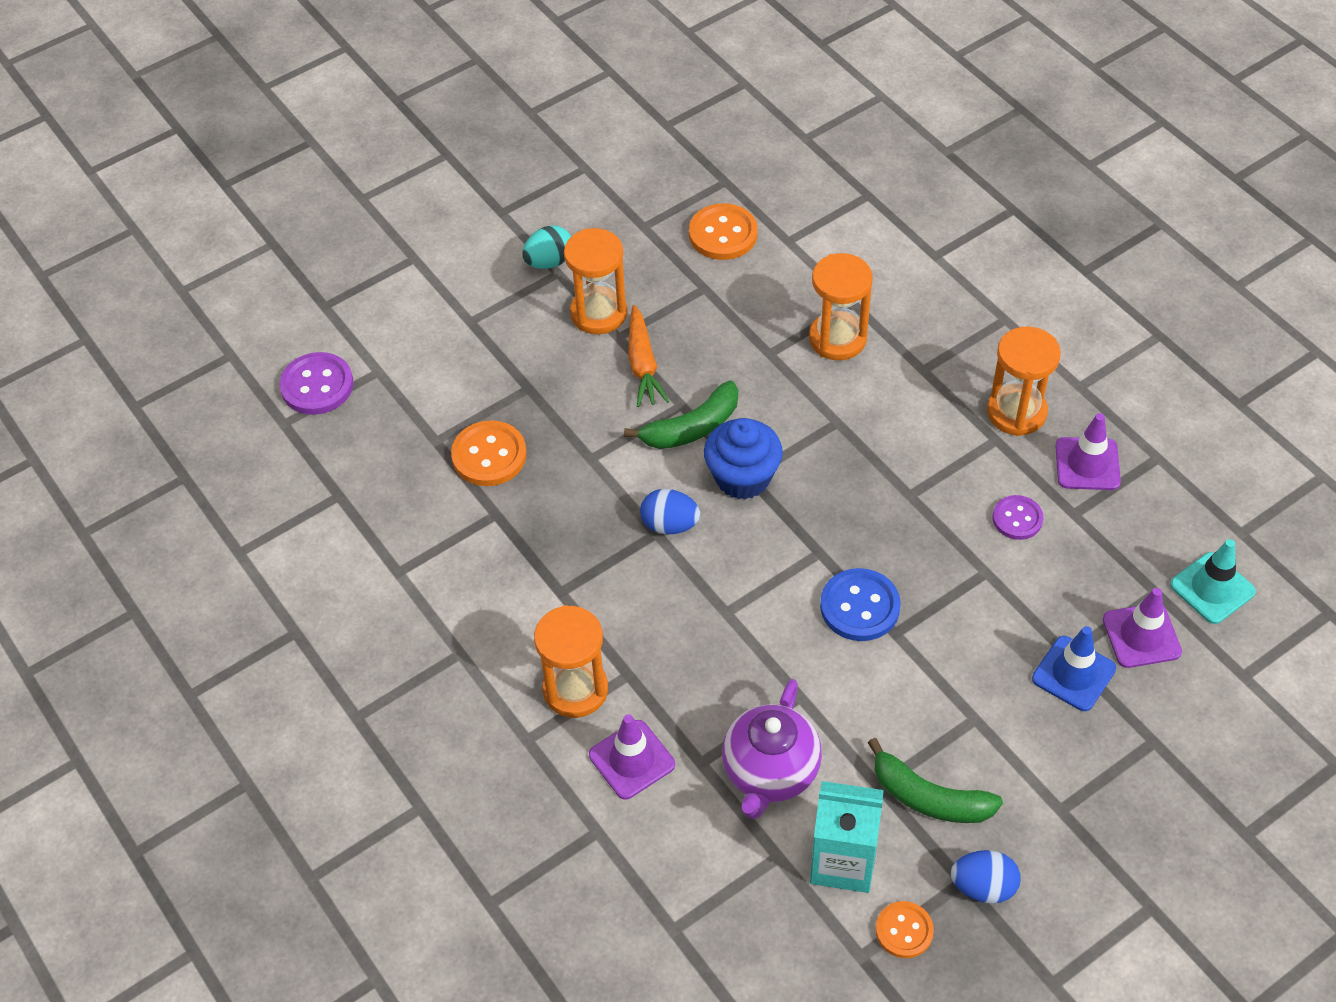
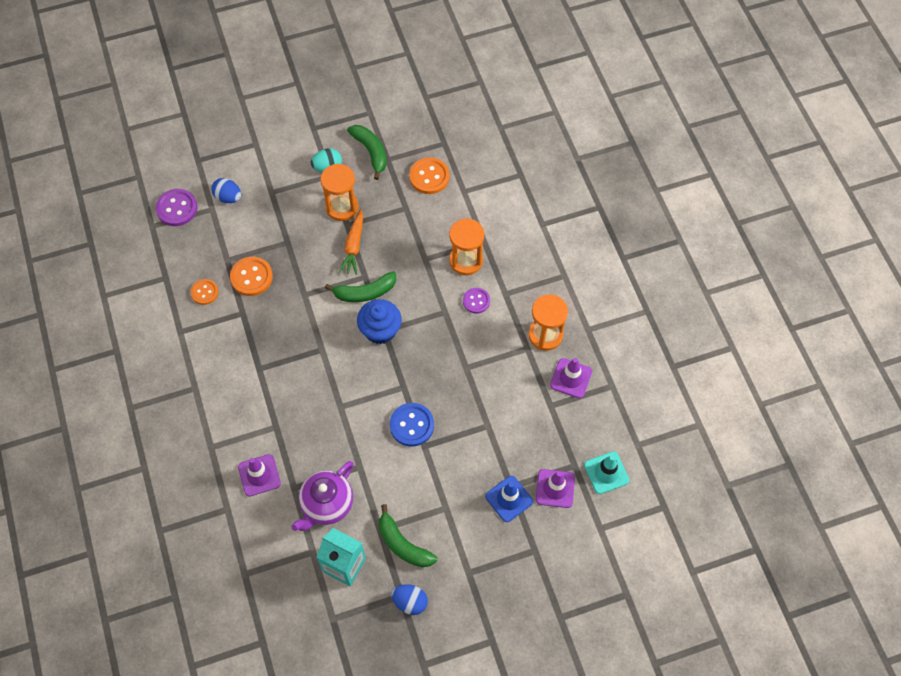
camera: 15 degrees right, 10 degrees up
(575, 689) = (245, 427): orange hourglass -> none
(611, 222) = (371, 152): none -> green banana
(670, 525) = (331, 347): blue egg -> blue egg (228, 197)
(904, 931) = (359, 612): orange button -> orange button (204, 292)
(1017, 519) = (518, 399): purple button -> purple button (476, 301)

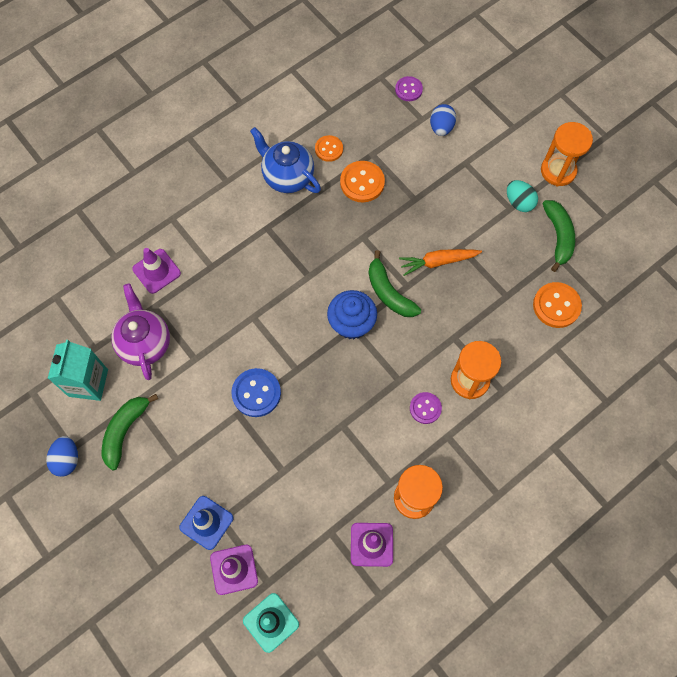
camera: 70 degrees right, 5 degrees up
(177, 208) = (408, 89): purple button -> purple button, size x0.65
(216, 335) = (287, 177): none -> blue teapot
(326, 505) = (145, 343): purple teapot -> purple teapot turned 60 degrees clockwise
(342, 207) = (478, 234): orange hourglass -> orange hourglass (558, 171)
(371, 152) = (558, 236): green banana -> green banana turned 45 degrees counterclockwise

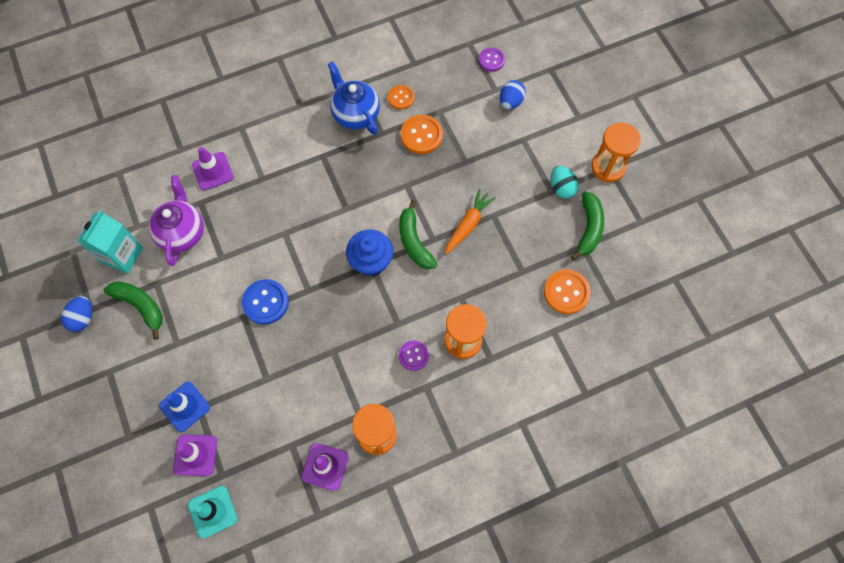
camera: 15 degrees right, 0 degrees up
(125, 431) = (140, 306): green banana -> green banana turned 90 degrees clockwise
(438, 262) = (468, 224): orange carrot -> orange carrot turned 120 degrees clockwise

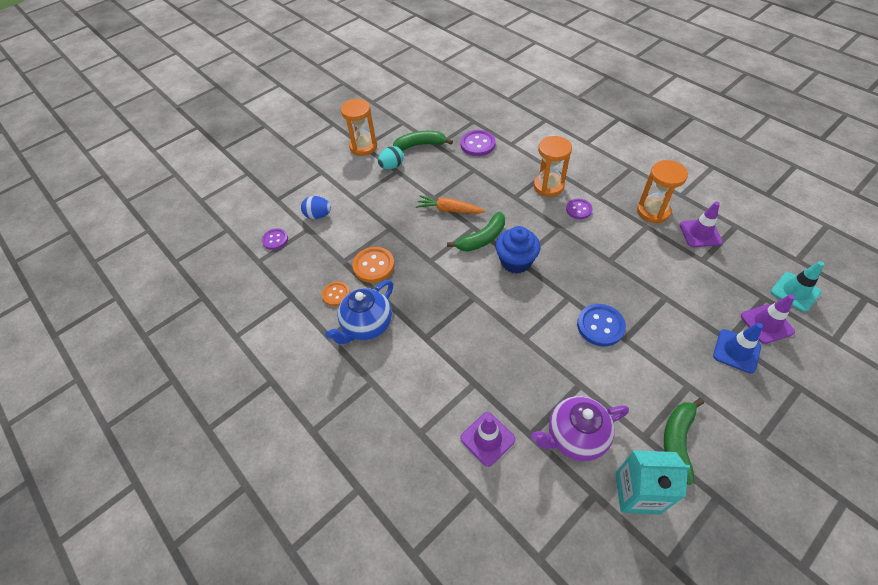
camera: 105 degrees left, 15 degrees down
(83, 318) = (732, 500): blue egg -> none
(566, 292) = (477, 144): orange button -> purple button

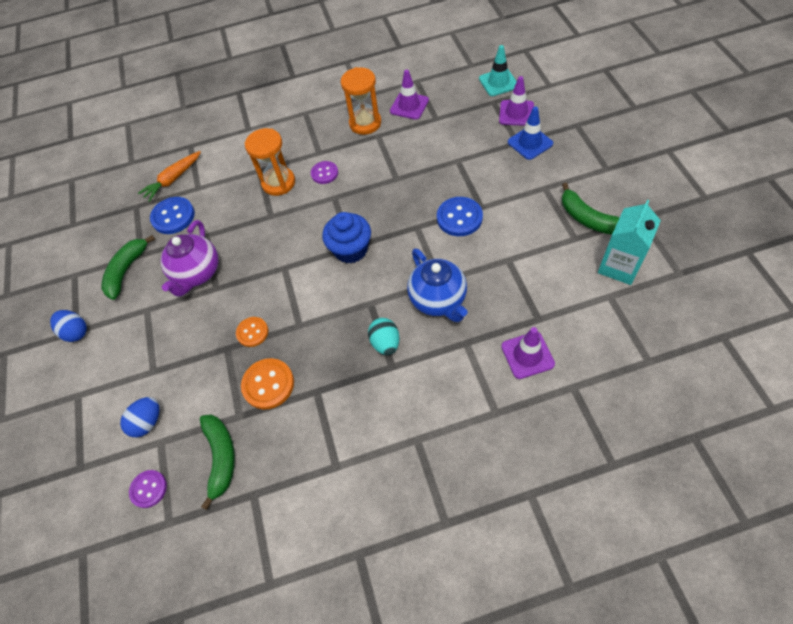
camera: 60 degrees left, 5 degrees up
(336, 294) = (282, 439): orange button -> orange button (252, 332)
(363, 147) = (76, 332): orange hourglass -> blue egg
(367, 326) = (344, 420): blue teapot -> blue teapot (438, 300)
(392, 166) = (134, 312): turquoise egg -> turquoise egg (385, 343)
(449, 210) = (244, 280): orange carrot -> orange carrot (173, 180)
(477, 144) = (173, 216): purple button -> blue button
(482, 238) = (303, 266): green banana -> green banana (221, 458)
(575, 437) = (554, 286): purple teapot -> purple teapot (197, 273)

